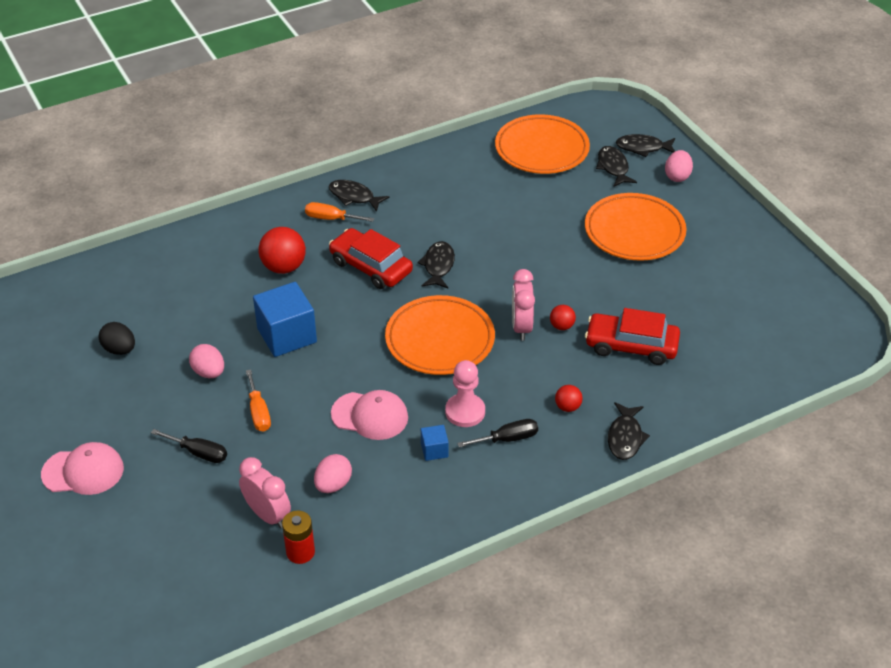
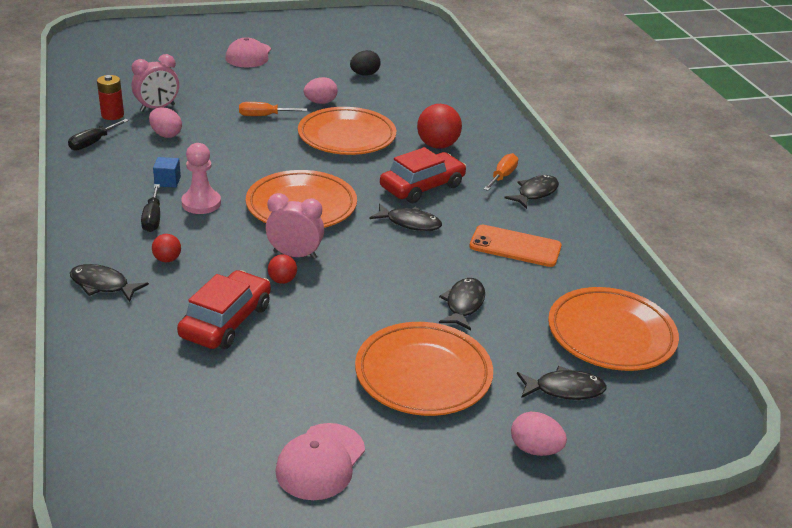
camera: 100 degrees right, 10 degrees down
(199, 453) = (237, 91): black screwdriver -> black screwdriver (93, 143)
(287, 335) = (347, 136): blue cube -> orange plate
(370, 416) = (228, 159): pink cap -> pink cap (320, 462)
(448, 202) = (515, 246): none -> orange phone
(643, 148) = (608, 431): black fish -> black fish (463, 304)

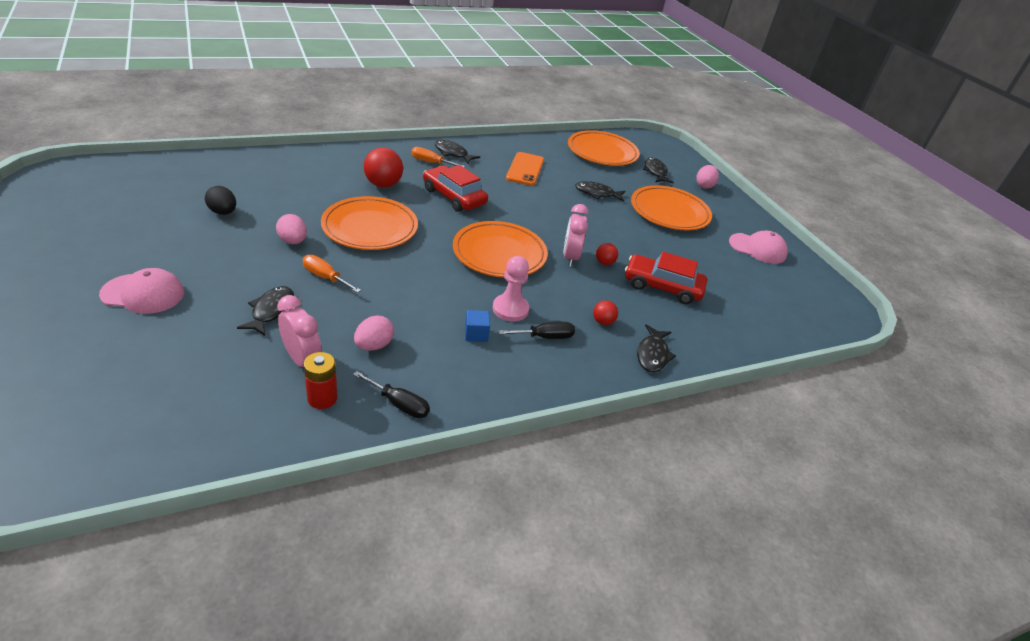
camera: 100 degrees left, 5 degrees up
(264, 116) = (325, 277): orange screwdriver -> orange screwdriver turned 135 degrees clockwise
(410, 223) = (509, 206): black fish -> black fish (271, 311)

